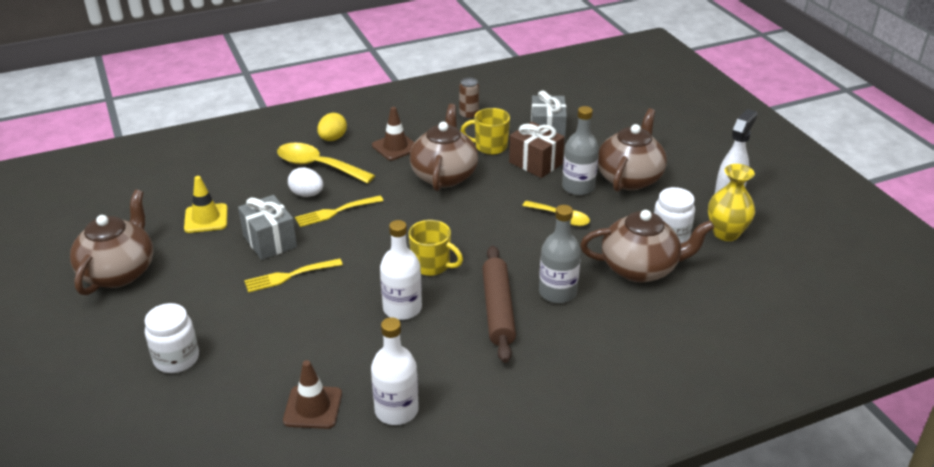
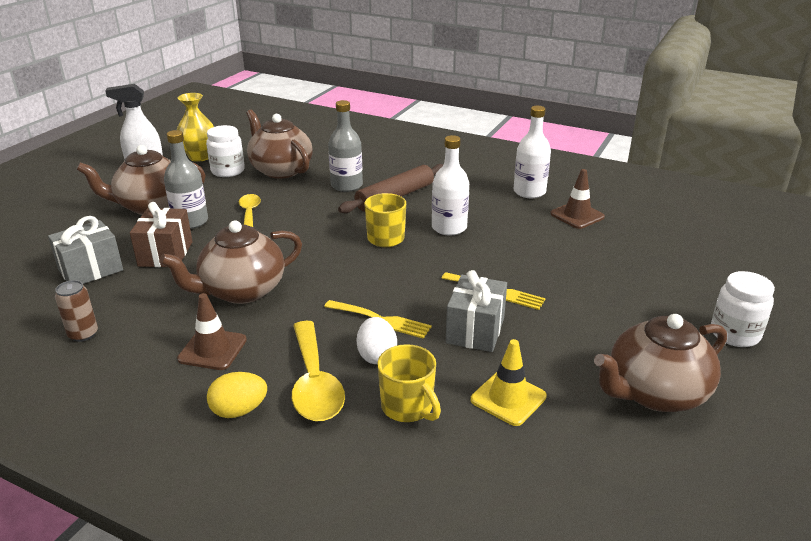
camera: 130 degrees left, 5 degrees down
(177, 359) = (649, 286): white jar -> white jar (734, 334)
(490, 147) = (154, 290): yellow mug -> yellow mug (408, 407)

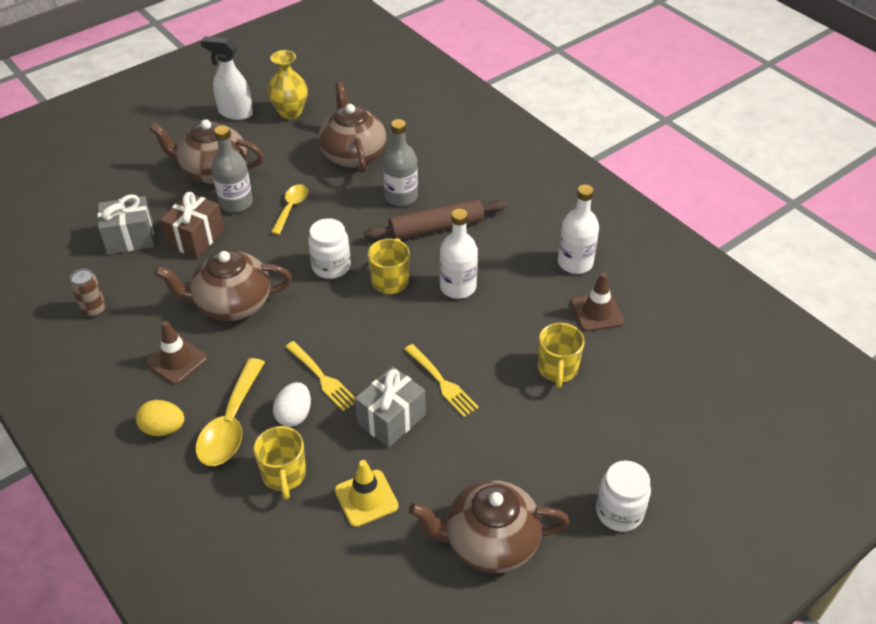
camera: 25 degrees right, 15 degrees up
(228, 171) = (304, 141): white jar -> white jar (331, 266)
(584, 257) = (557, 369): none -> yellow mug

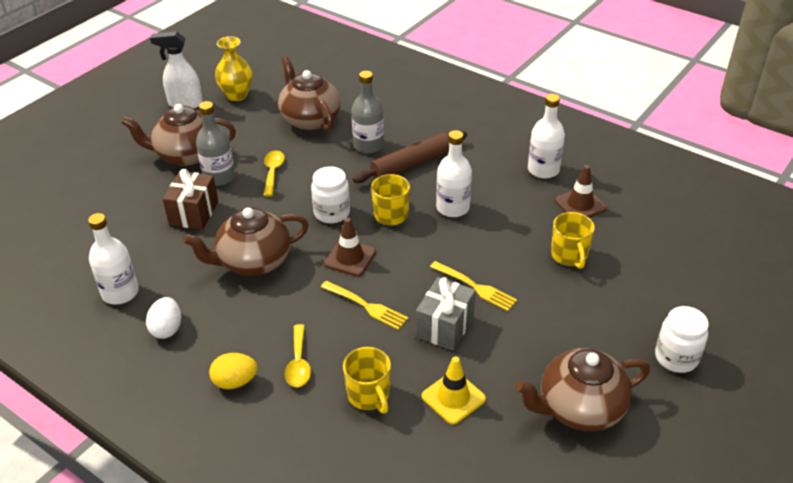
camera: 15 degrees left, 5 degrees down
(94, 309) = (120, 293): brown can -> white bottle
(130, 238) = (129, 225): grey gift -> none
(176, 360) = (221, 320): brown traffic cone -> brown traffic cone (350, 258)
(231, 424) = (298, 363): yellow spoon -> yellow spoon, size x0.62
(294, 415) = (355, 342): white egg -> white egg (167, 329)

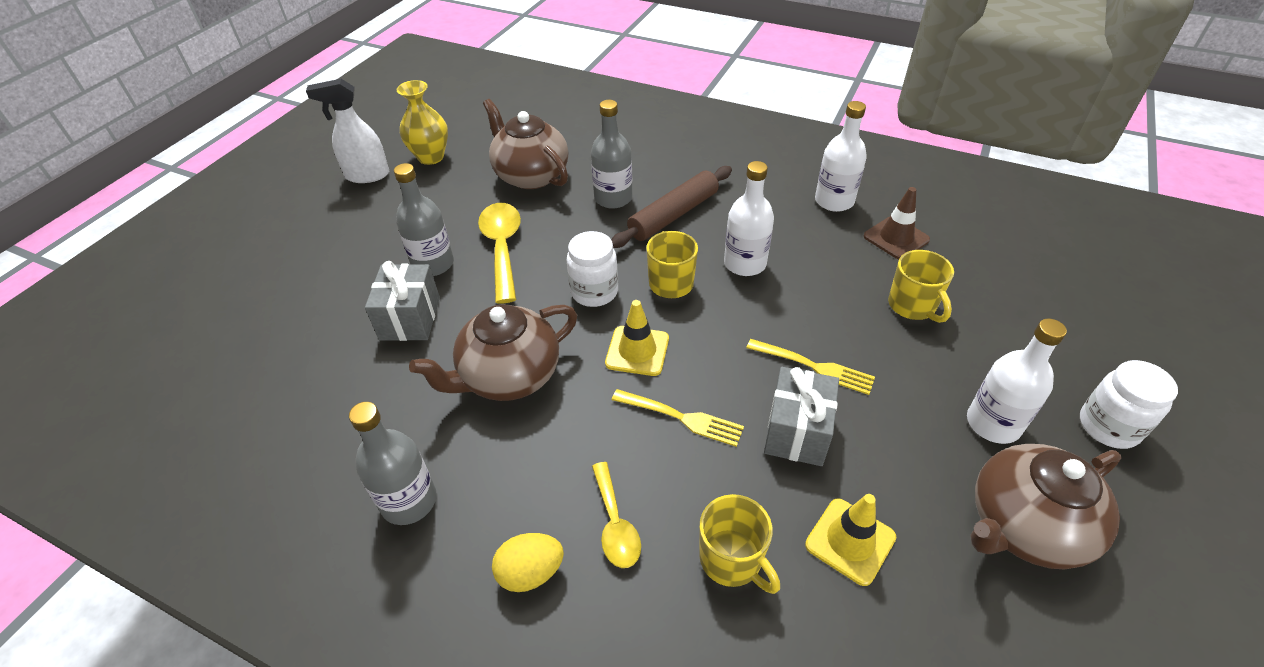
camera: 10 degrees left, 5 degrees up
(120, 293) = (328, 454): white bottle -> white bottle (993, 423)
(167, 329) = (409, 501): white egg -> grey bottle
(186, 155) = (382, 240): brown teapot -> none
(194, 213) = (410, 318): brown gift -> grey gift
(273, 172) = (502, 248): yellow spoon -> yellow spoon, size x1.61
(350, 258) = (637, 351): brown traffic cone -> yellow traffic cone

